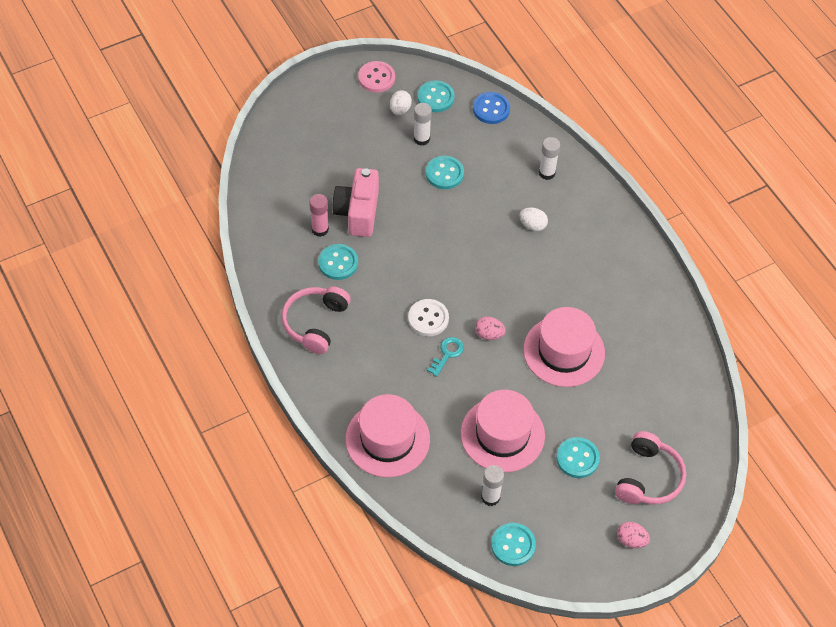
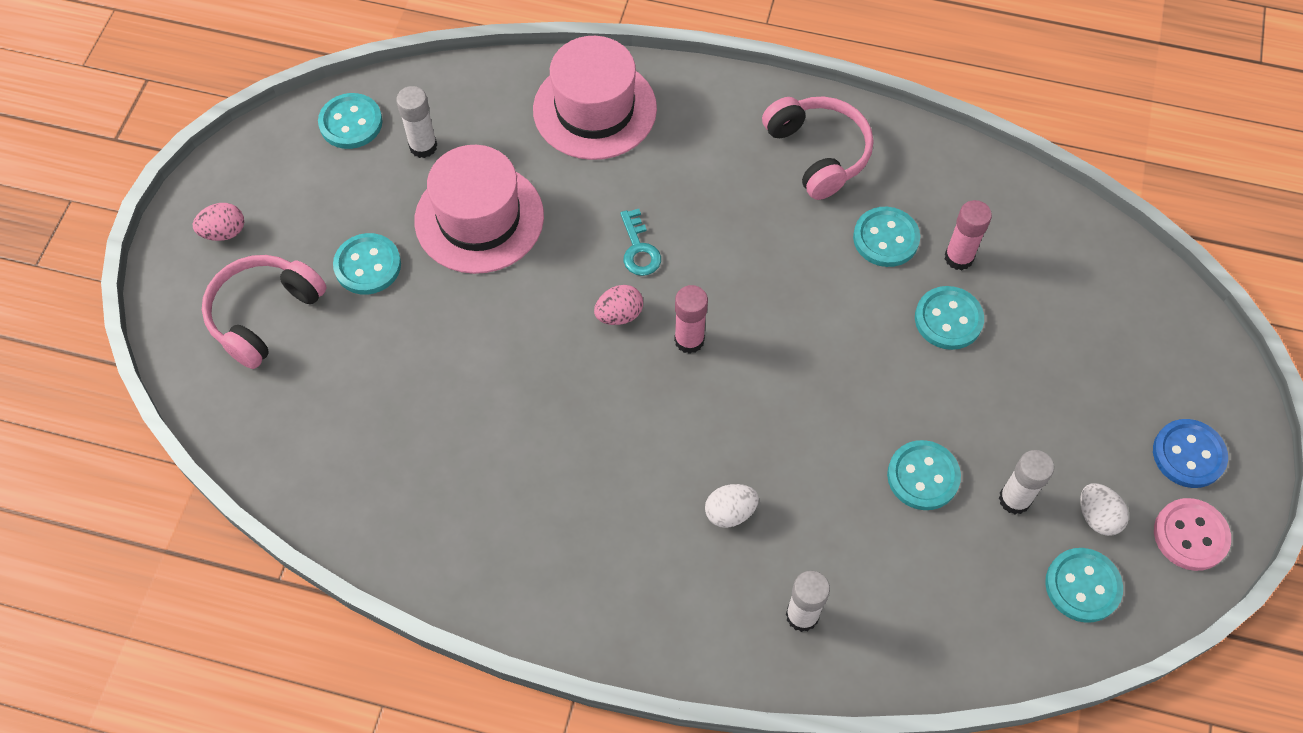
camera: 135 degrees right, 5 degrees up
(358, 212) = (948, 319): pink camera -> turquoise button
(428, 318) = (708, 269): white button -> none
(472, 298) = (689, 340): none -> pink glue stick
(491, 109) = (993, 647): blue button -> blue button (1188, 455)
(564, 351) = (509, 375): pink hat -> none
(648, 477) = (264, 315): pink headphones -> pink headphones turned 60 degrees clockwise

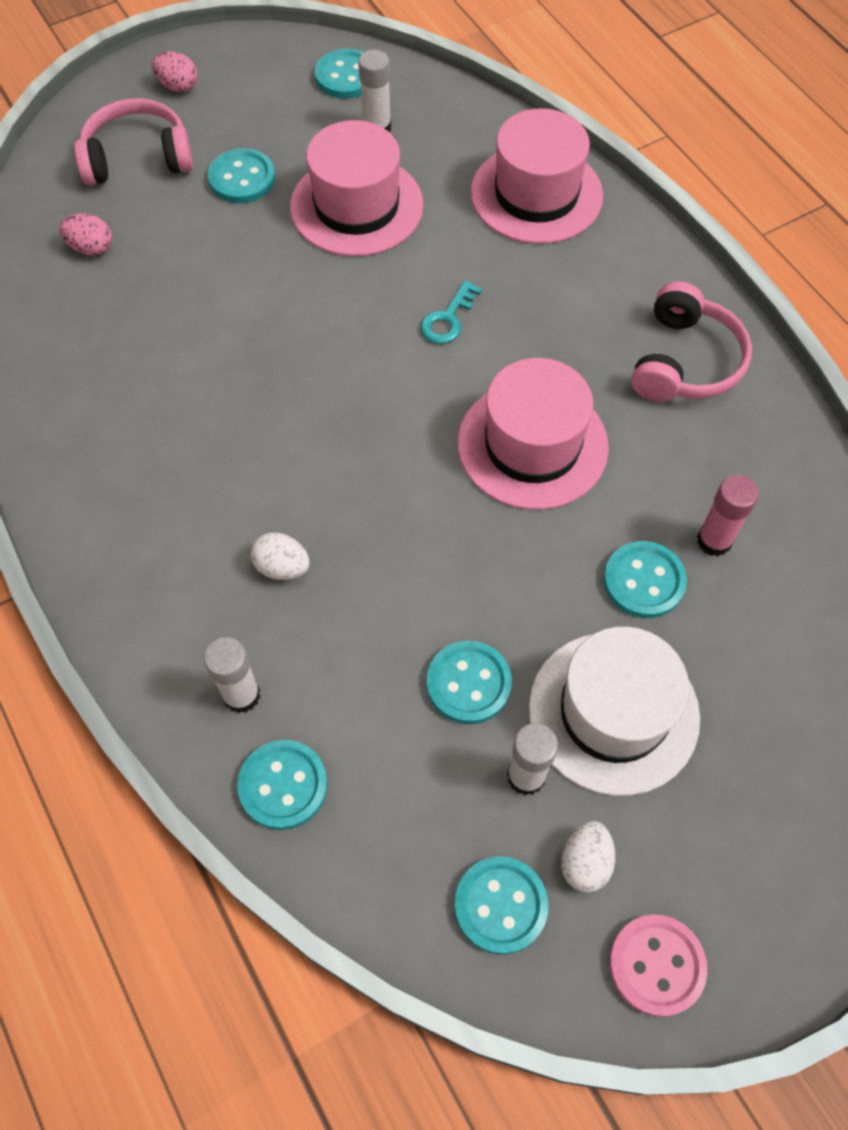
camera: 45 degrees right, 0 degrees up
(619, 315) = (375, 353): pink egg -> pink egg (91, 248)
(689, 340) = (406, 415): pink glue stick -> none
(789, 290) = (532, 445): none -> pink hat
(886, 238) = (665, 472): turquoise button -> turquoise button (283, 785)
(1018, 415) = (613, 712): none -> white hat
(1188, 455) = (740, 895): blue button -> none

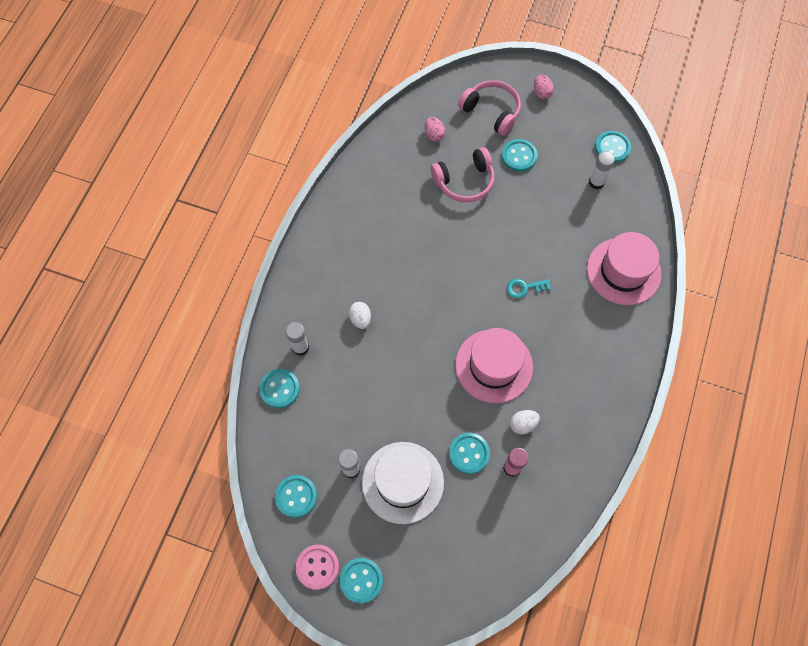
camera: 50 degrees right, 5 degrees up
(356, 206) = (547, 209): pink hat -> none
(468, 683) = (370, 421): turquoise button -> turquoise button (361, 580)
(585, 862) = (335, 514): white egg -> white egg (523, 424)
(684, 361) = (591, 395): pink headphones -> pink headphones (464, 181)

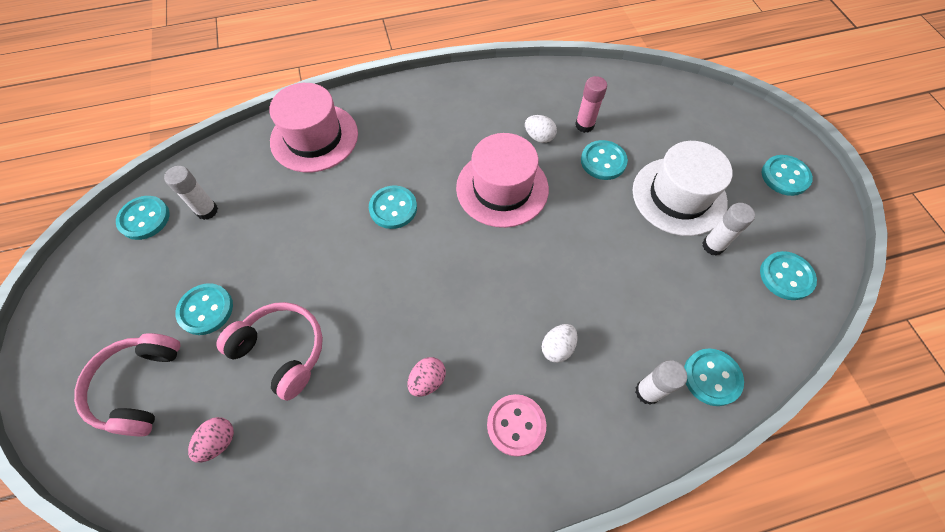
camera: 125 degrees left, 5 degrees down
(317, 567) = (815, 216): pink button -> pink button (516, 425)
(524, 288) = (393, 208): turquoise key -> turquoise button
(541, 93) = (76, 340): pink egg -> pink egg (427, 380)

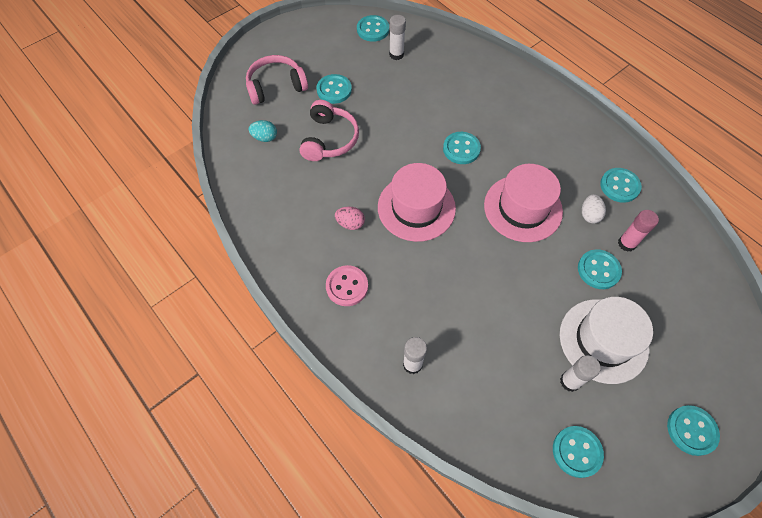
camera: 65 degrees right, 0 degrees up
(219, 441) = (265, 137): pink egg -> turquoise egg
(314, 137) = (487, 78): pink hat -> pink hat (416, 207)
(557, 347) = (414, 292): white egg -> none
(711, 377) = (448, 408): turquoise button -> turquoise button (619, 186)

